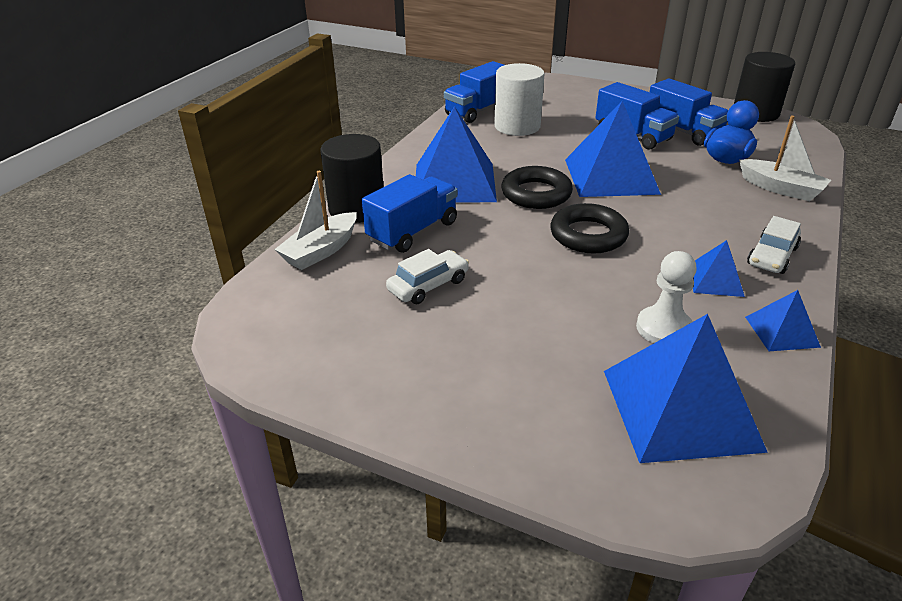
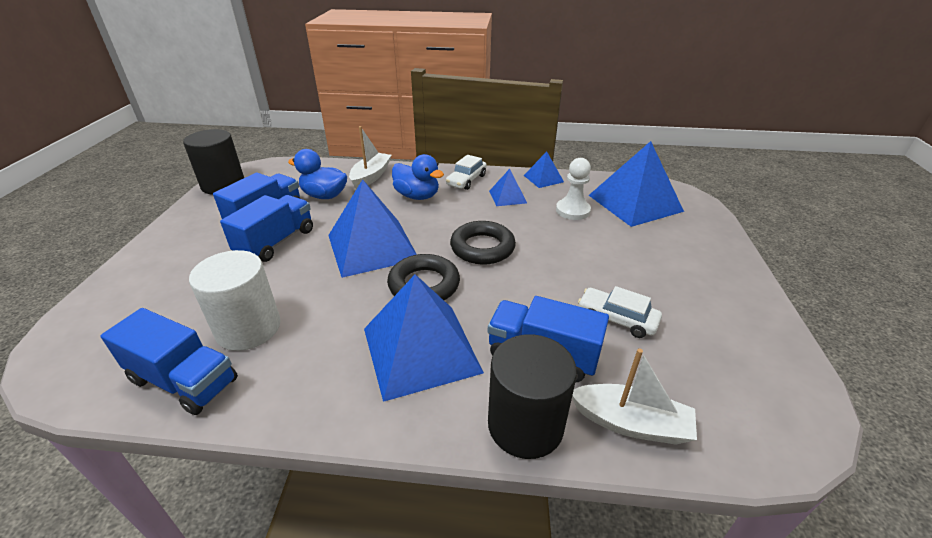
camera: 110 degrees left, 0 degrees up
(722, 212) = (417, 196): none -> blue duck
(772, 256) = (466, 180): white car -> white car turned 105 degrees clockwise

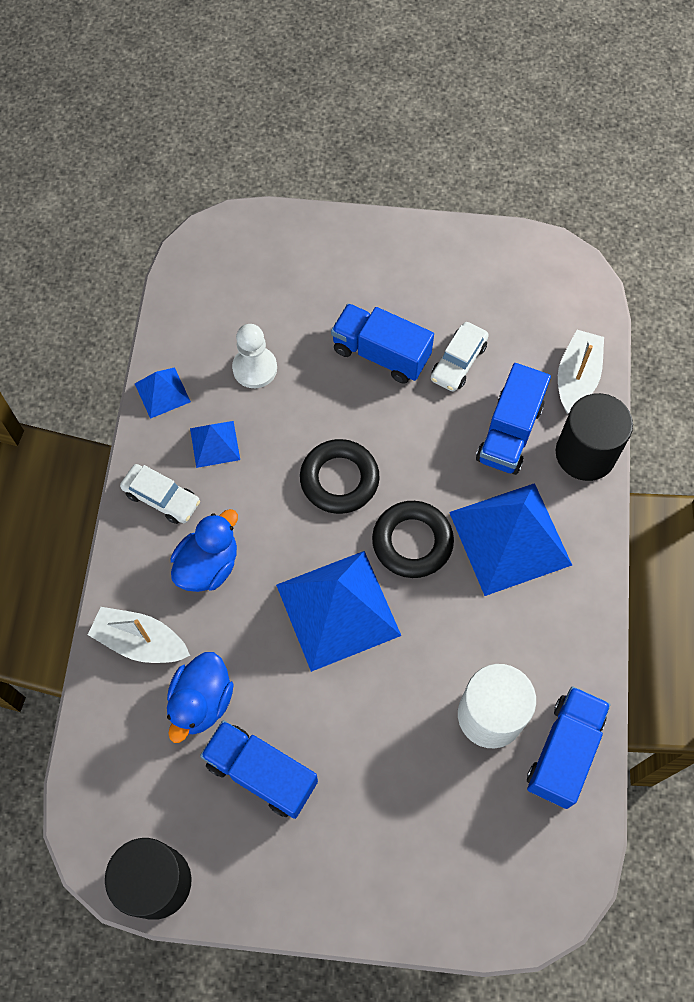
camera: 90 degrees left, 30 degrees up
(276, 242) = (328, 737): blue truck -> blue truck (381, 354)
(635, 203) = (237, 293): blue pyramid -> none

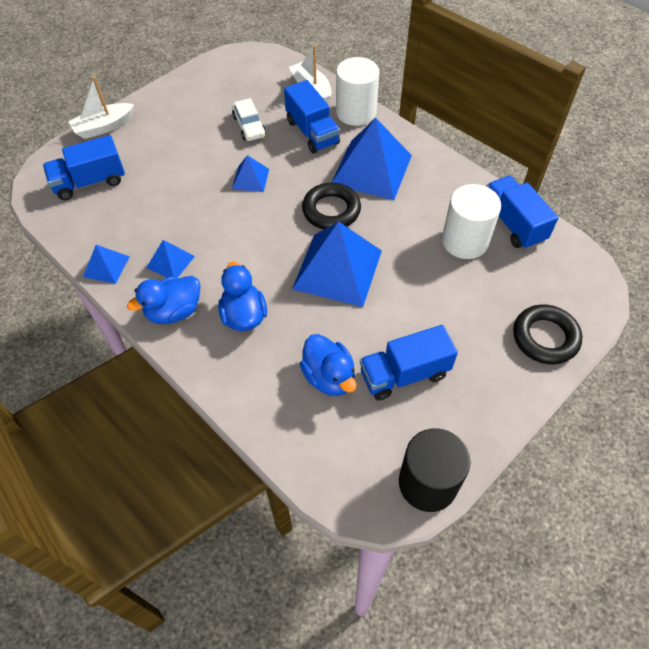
camera: 50 degrees left, 10 degrees down
(141, 641) = (257, 385): white boat -> white boat (104, 127)
(162, 498) = (174, 311): white car -> blue duck
(255, 368) = (146, 212): white pawn -> none
(339, 479) = (259, 218): black ring -> black ring (545, 337)
(381, 354) = (206, 153): blue truck -> blue truck (90, 182)
(384, 426) = (250, 179): none -> blue pyramid
(585, 453) = (356, 112): black cylinder -> white cylinder

